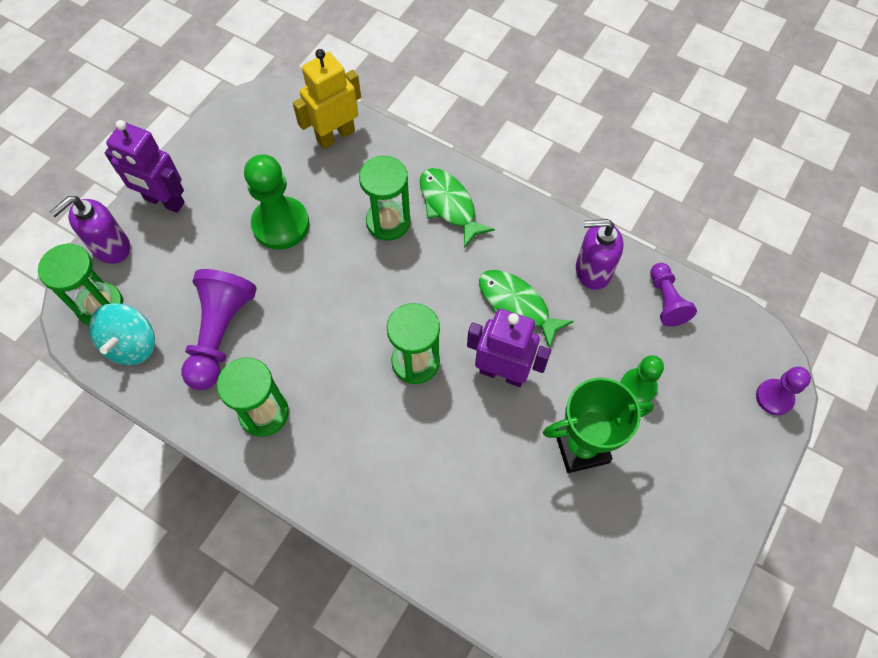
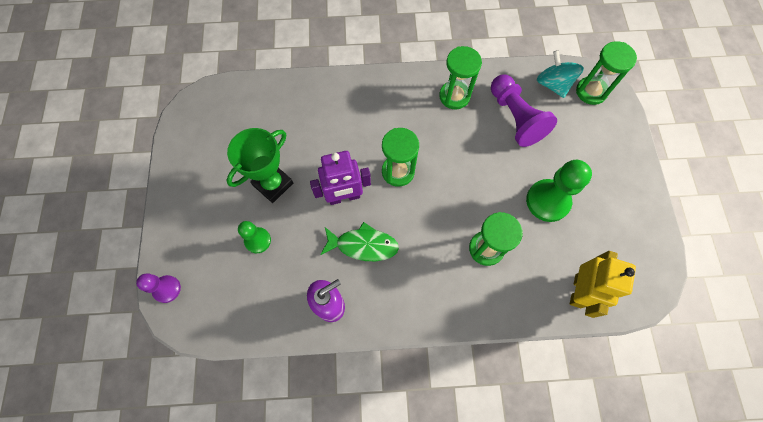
camera: 145 degrees right, 5 degrees up
(111, 247) = (623, 123): purple soap dispenser -> none
(164, 201) = (628, 169): purple robot -> none
(449, 205) = (457, 289): green fish -> none
(666, 300) = (268, 314): purple pawn -> none

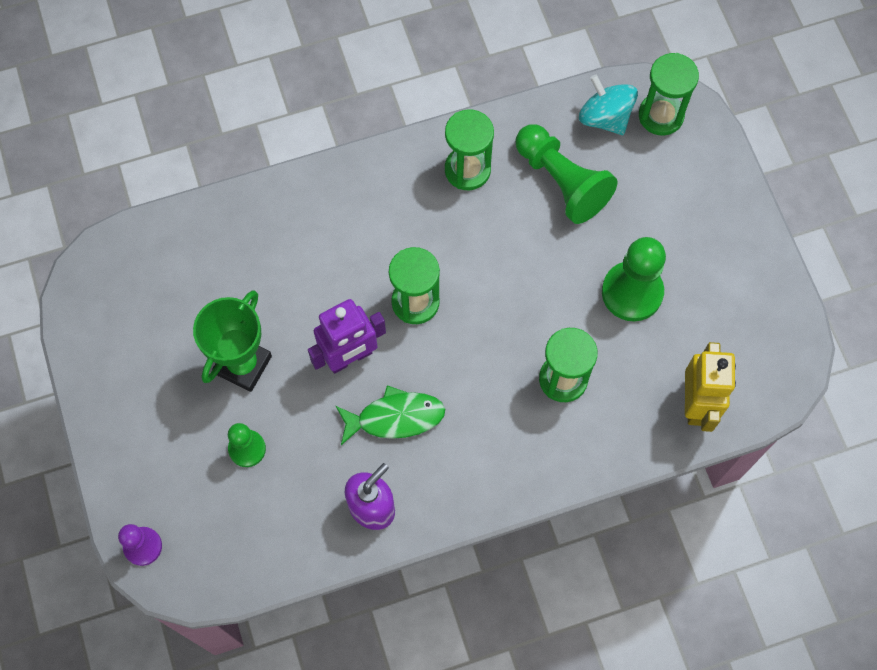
camera: 15 degrees left, 0 degrees up
(515, 118) = (561, 182): purple pawn -> green pawn

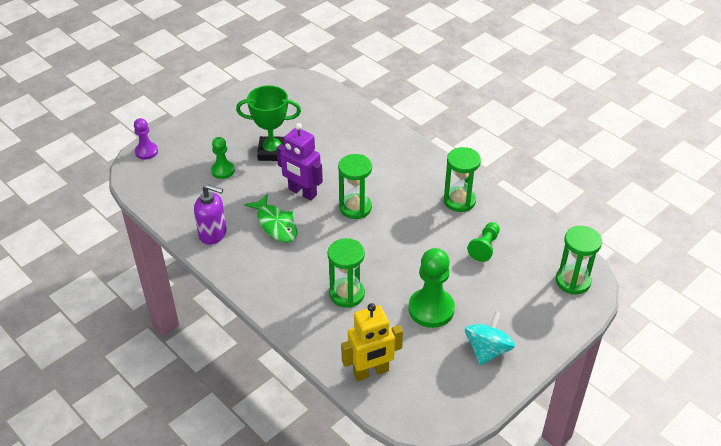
camera: 65 degrees right, 25 degrees down
(561, 182) = (484, 247): green pawn -> green pawn, size x0.58
(605, 117) = (547, 253): turquoise spinning top -> turquoise spinning top (487, 350)

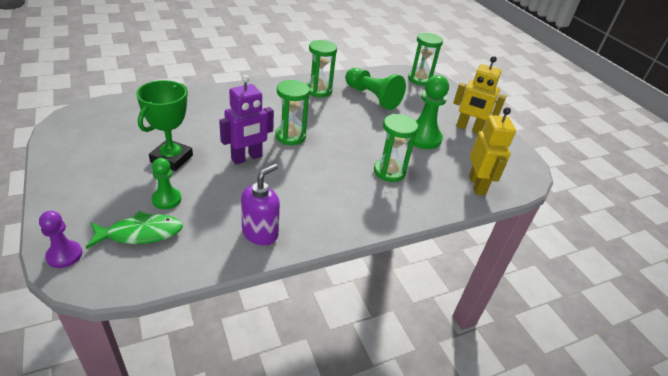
camera: 75 degrees left, 5 degrees down
(275, 224) = (278, 186): green fish -> green fish (141, 233)
(484, 247) = (372, 97): green pawn -> green pawn, size x1.72
(487, 350) = (469, 128): turquoise spinning top -> yellow robot

